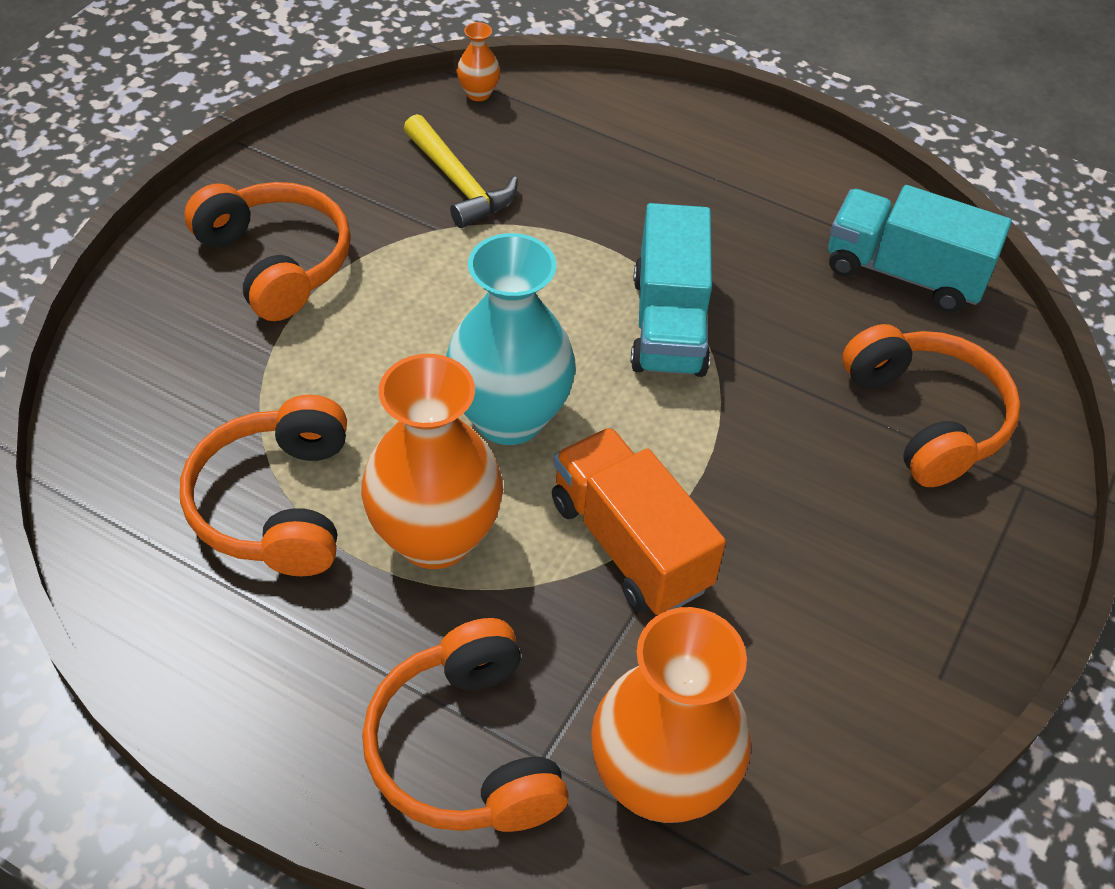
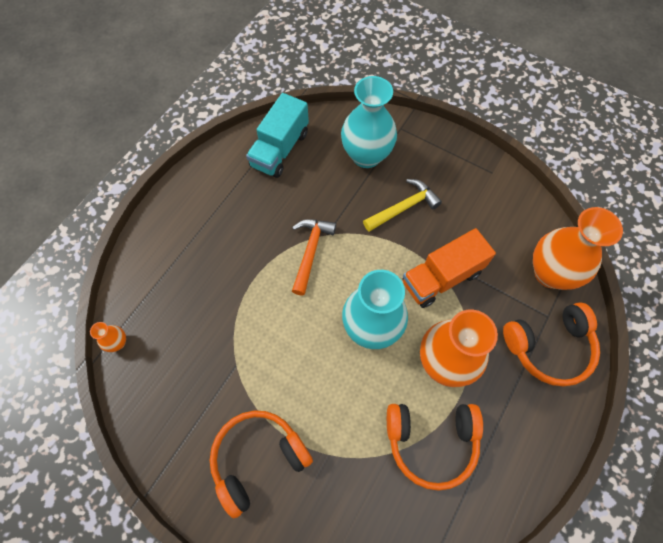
camera: 85 degrees left, 15 degrees up
(459, 183) = (198, 353): yellow hammer -> yellow hammer (404, 207)
(668, 324) = (310, 252): turquoise truck -> orange hammer
(925, 418) = (366, 156): orange headphones -> turquoise vase

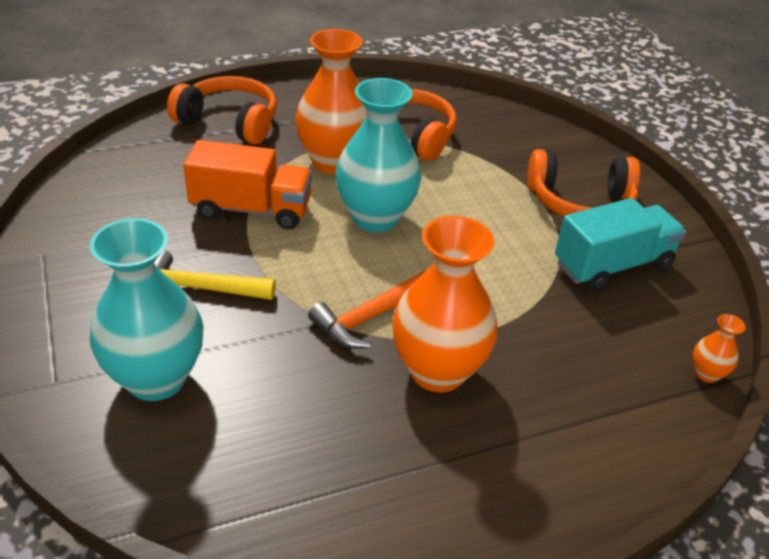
camera: 145 degrees left, 25 degrees down
(280, 149) = (270, 483): turquoise truck -> turquoise truck (612, 265)
(550, 273) = (144, 153): orange vase -> orange vase (437, 371)

